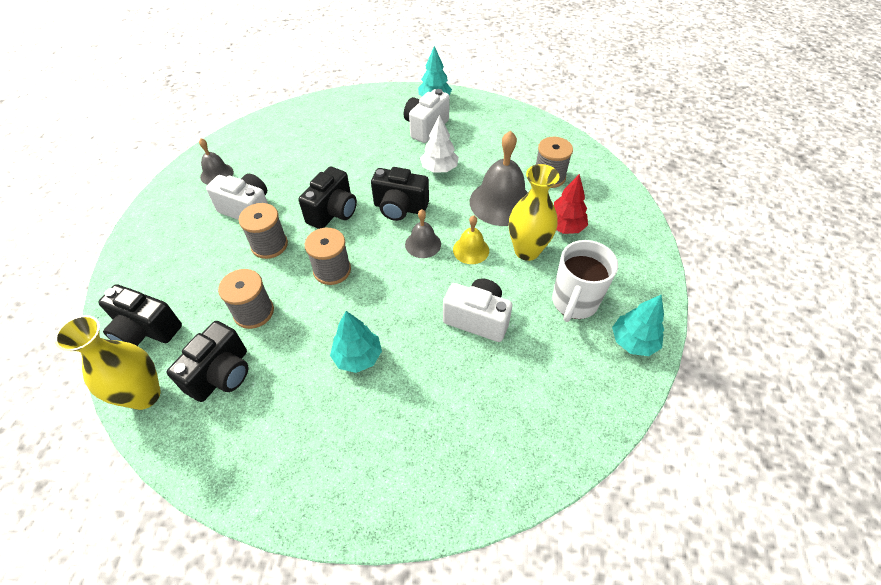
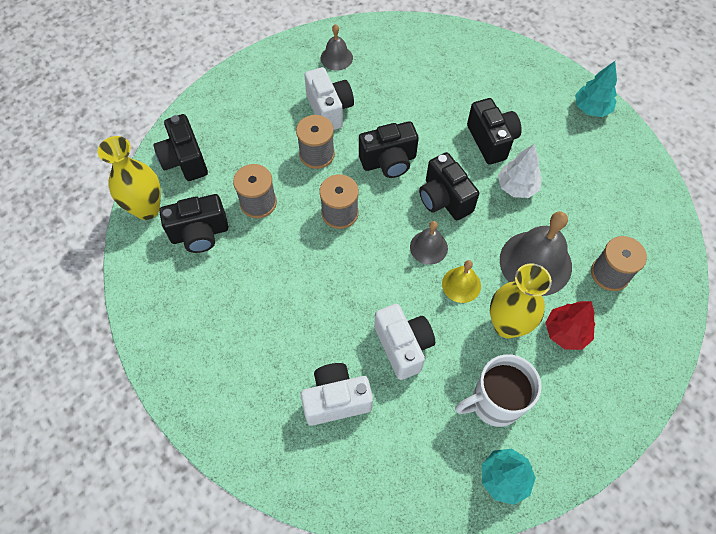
camera: 45 degrees right, 10 degrees up
(358, 357) = (291, 298): turquoise tree -> none
(392, 154) = (491, 141): none -> black camera
(426, 127) = (550, 134): white camera -> white camera (336, 400)

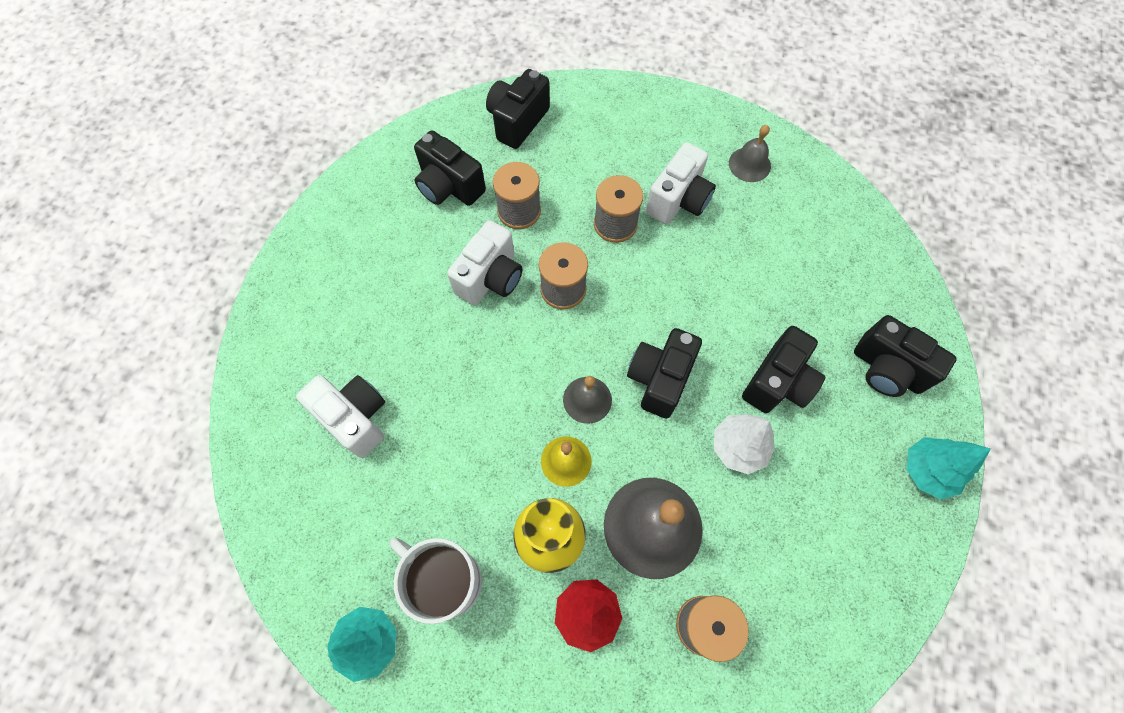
camera: 55 degrees right, 5 degrees up
(147, 209) = (444, 129): yellow vase -> none
(389, 161) = (662, 295): black camera -> black camera (887, 369)
(403, 346) = (453, 445): white camera -> white camera (490, 278)

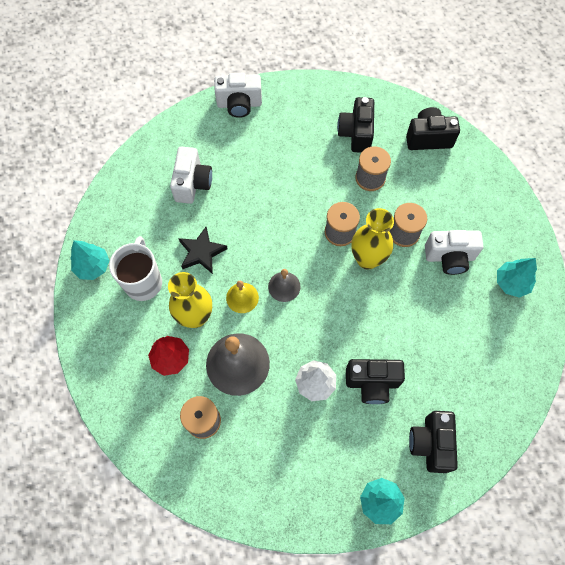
camera: 55 degrees right, 0 degrees up
(464, 471) = (201, 252): none -> black star
(490, 278) = (317, 192): white camera -> white camera (239, 104)
(619, 283) = (367, 259): none -> yellow vase
(659, 379) = (324, 316): black camera -> none
(749, 164) = (511, 283): grey bell -> turquoise tree

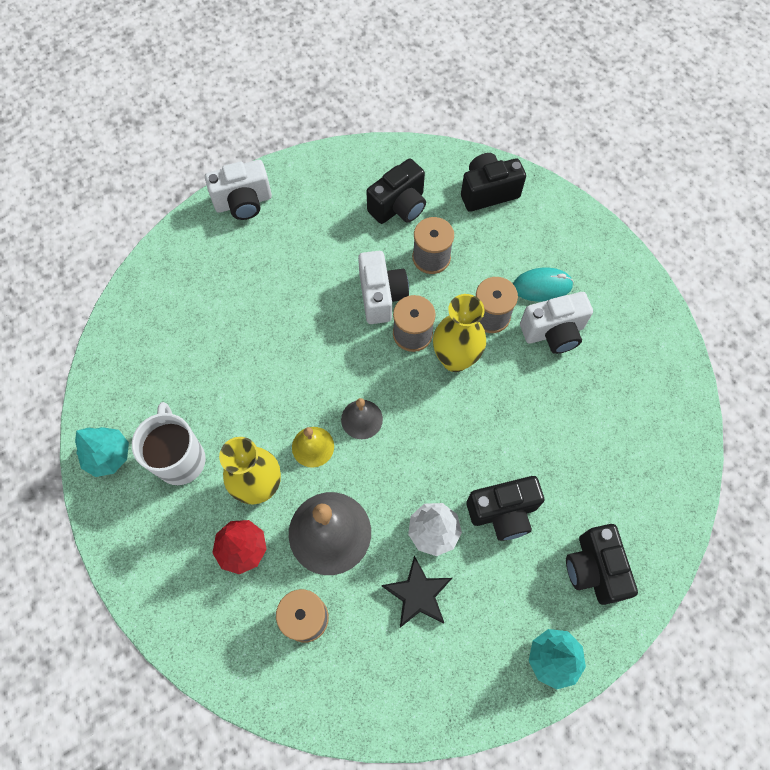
camera: 15 degrees left, 0 degrees up
(192, 183) = (210, 317): white camera -> white camera (381, 296)
(201, 252) = (245, 402): black star -> black star (418, 594)
(356, 134) = (399, 206): black camera -> black camera turned 120 degrees counterclockwise
(450, 220) = (542, 286): none -> turquoise mouse
(511, 283) = (634, 345): turquoise tree -> none

